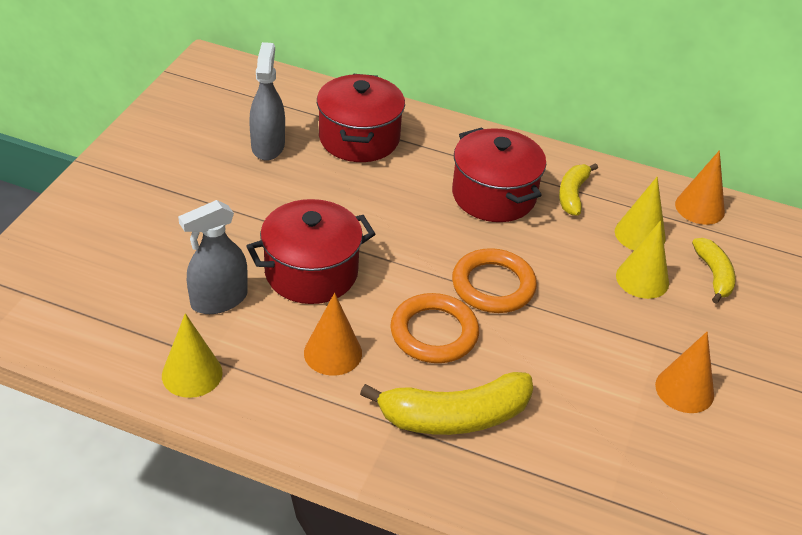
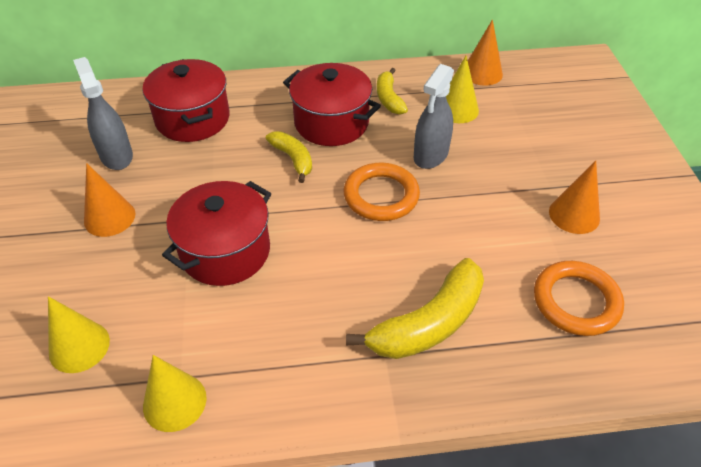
camera: 25 degrees left, 5 degrees up
(219, 300) = (157, 316): grey spray bottle -> grey spray bottle (431, 155)
(333, 353) = (291, 316): orange cone -> orange cone (109, 217)
(434, 333) = (362, 257): orange ring -> orange ring (576, 301)
(642, 279) = (483, 142): yellow cone -> yellow cone (79, 346)
(714, 275) = (528, 118): yellow banana -> yellow banana (293, 159)

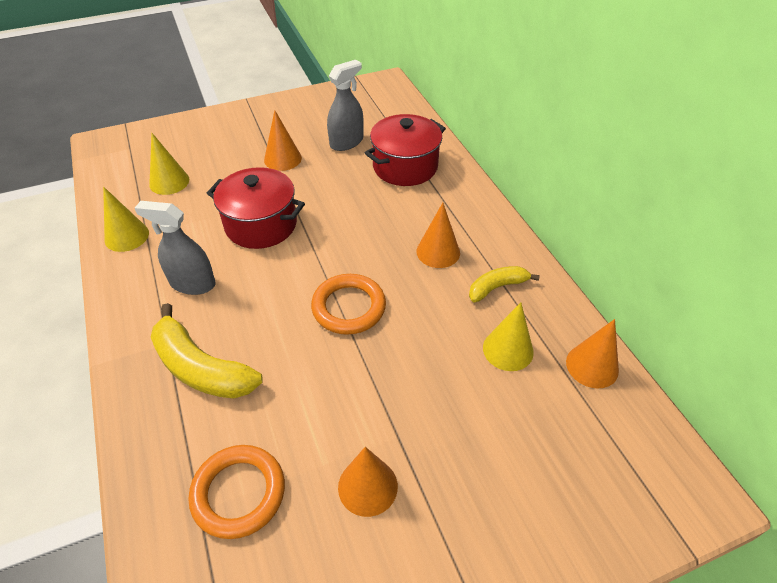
camera: 75 degrees right, 0 degrees up
(293, 159) = (377, 237): yellow banana -> none
(331, 123) = (438, 252): red pot -> orange cone
(431, 155) = (420, 337): grey spray bottle -> grey spray bottle (192, 283)

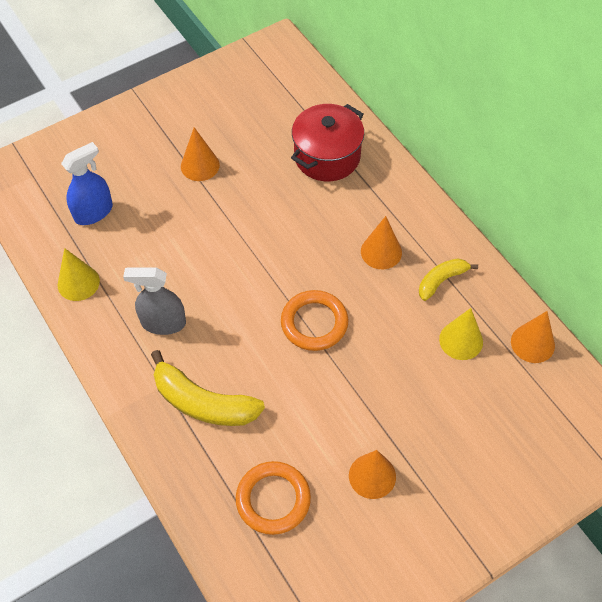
camera: 10 degrees left, 10 degrees up
(169, 182) = (93, 212): yellow cone -> blue spray bottle
(261, 225) = (205, 248): red pot -> none
(346, 142) = (259, 134): grey spray bottle -> none

